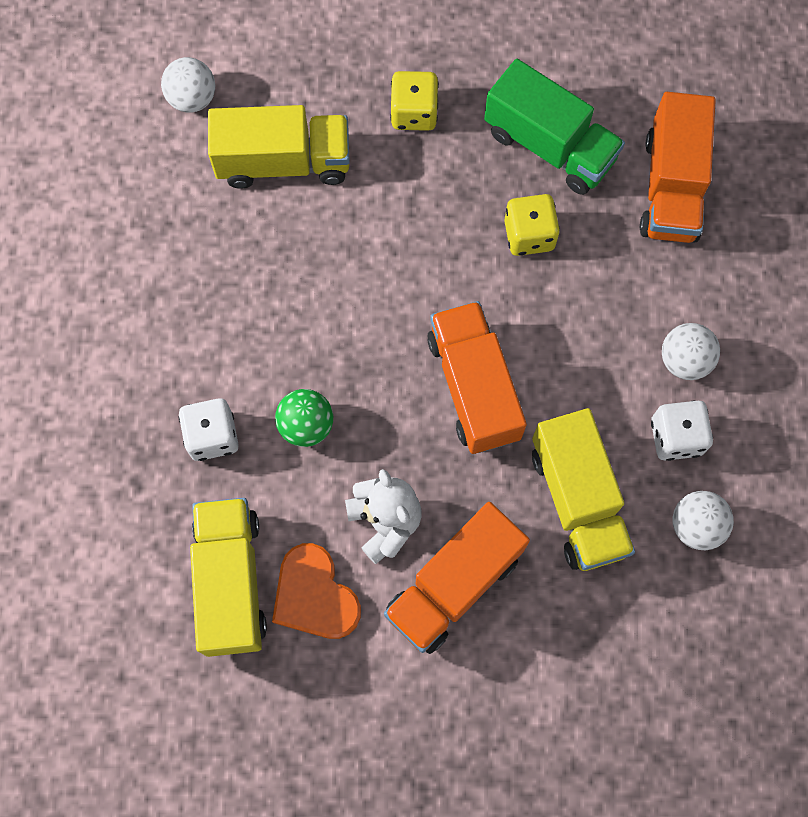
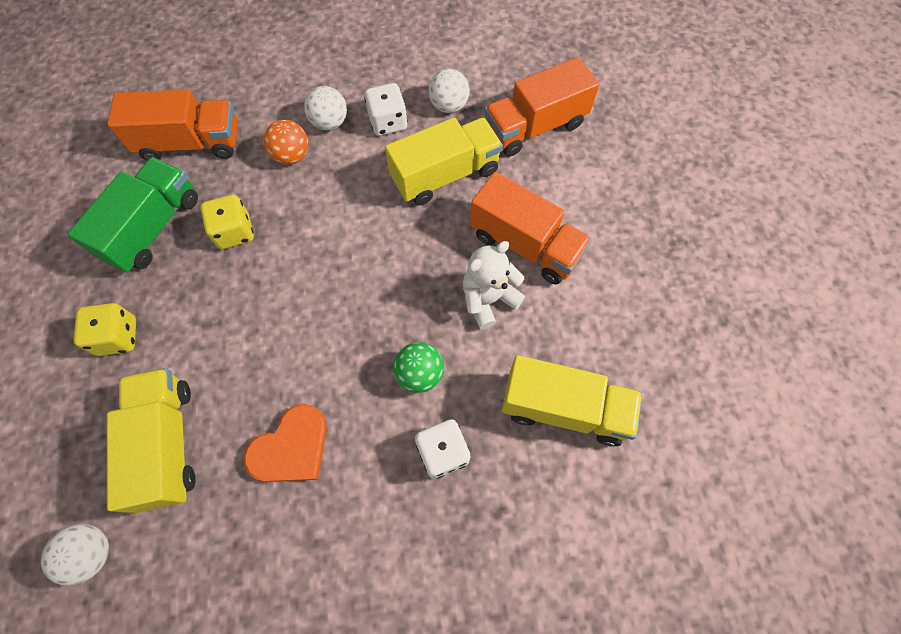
camera: 100 degrees left, 5 degrees down
(231, 582) = (564, 408): yellow truck -> yellow truck turned 150 degrees counterclockwise
(314, 595) = (558, 341): orange heart -> orange heart (291, 448)
(473, 387) = (368, 253): orange truck -> orange truck (535, 126)
(635, 308) = (291, 155): none -> orange ball

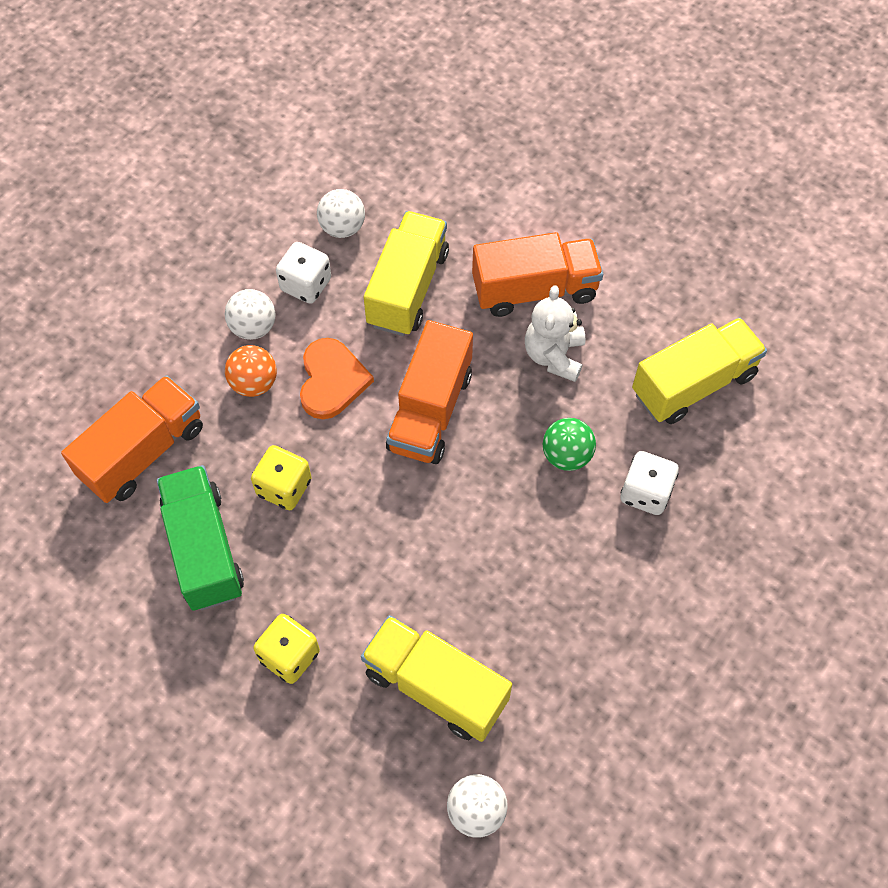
camera: 45 degrees left, 5 degrees down
(291, 448) = (534, 595): orange heart -> orange heart (332, 380)
(535, 126) = (436, 188): orange truck -> orange truck (430, 410)

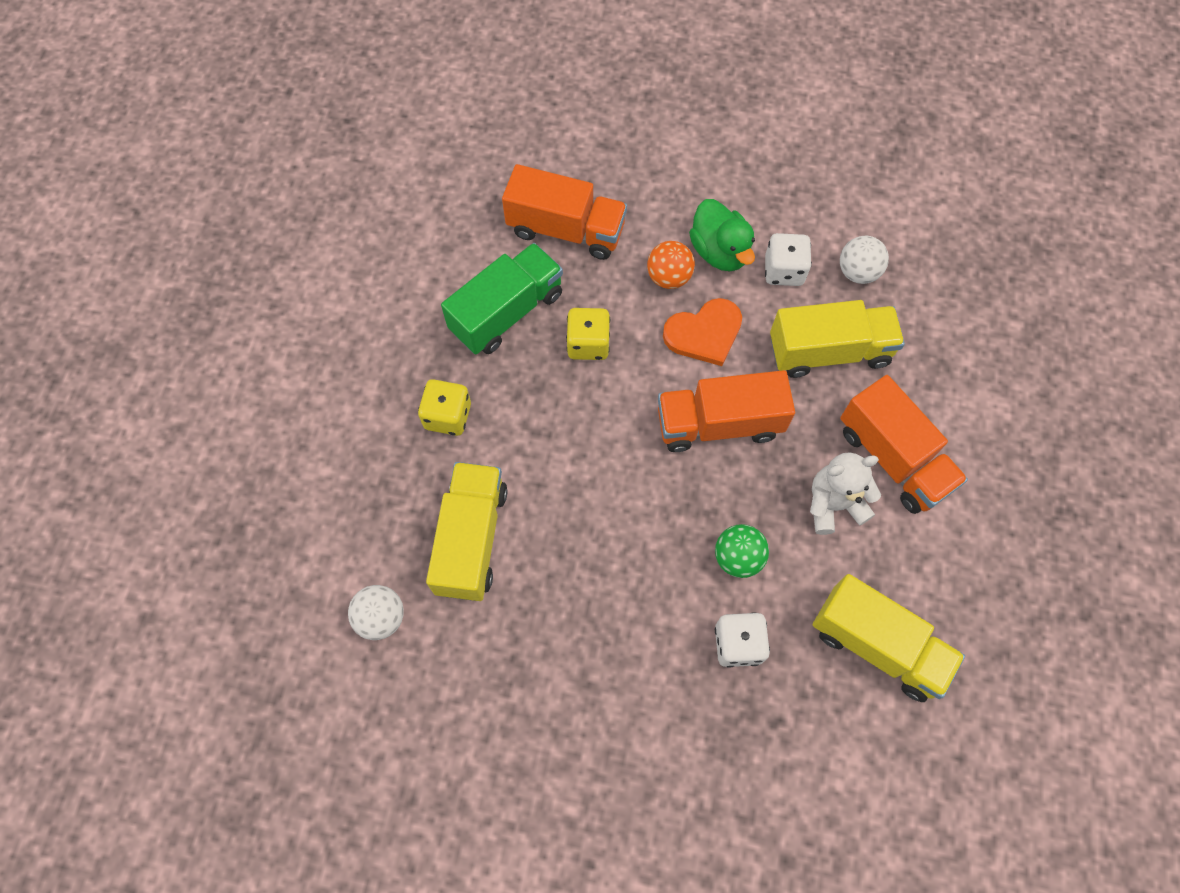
camera: 65 degrees right, 5 degrees up
(253, 327) = (719, 251): white ball -> green duck

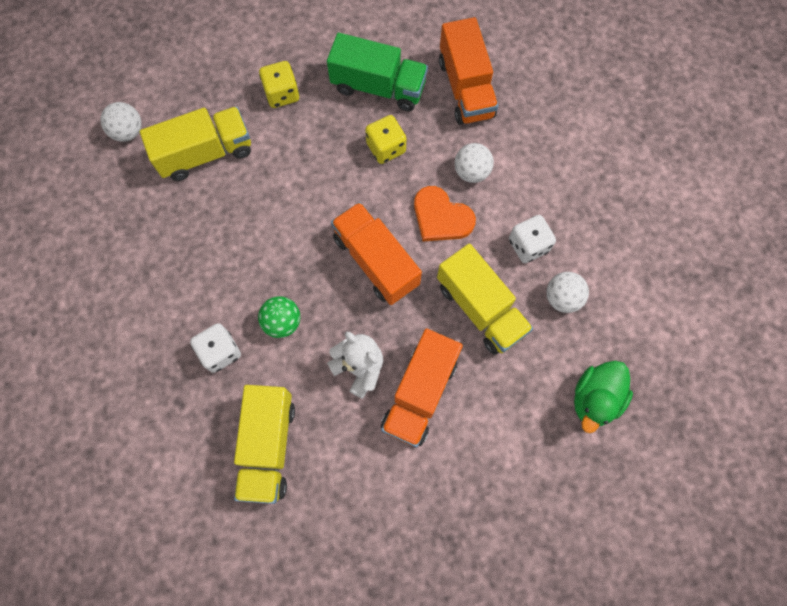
camera: 60 degrees right, 5 degrees up
(669, 277) = (471, 172): orange ball -> white ball
(719, 251) = (515, 194): green duck -> green duck (595, 399)

